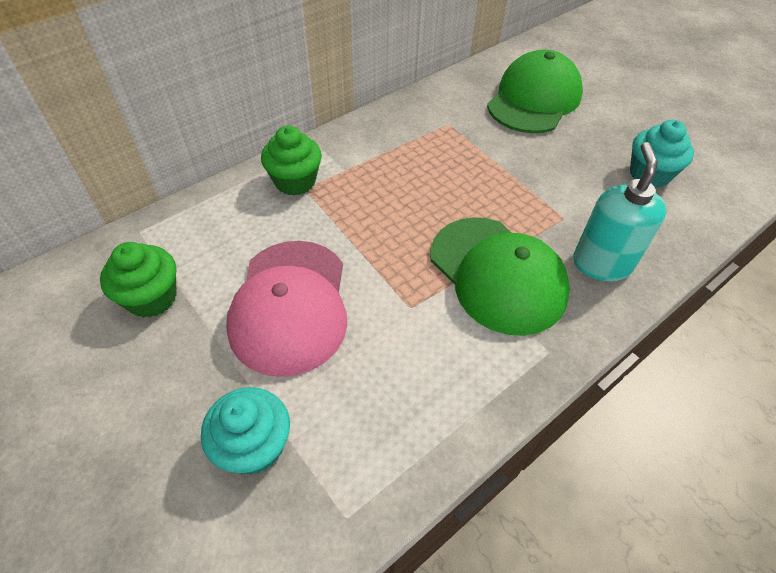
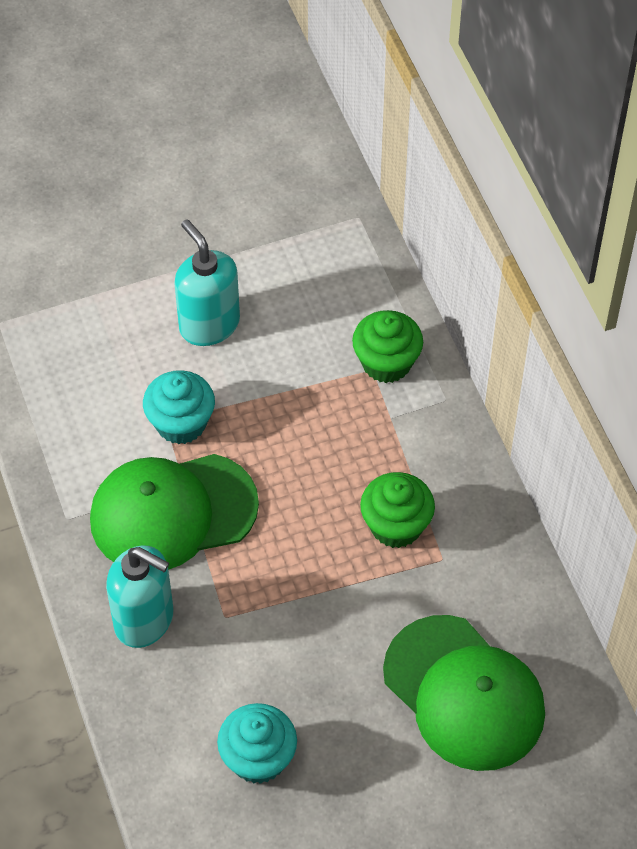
camera: 110 degrees right, 5 degrees up
(152, 298) = (264, 222): green cupcake -> green cupcake (396, 525)
(254, 446) = (81, 276): turquoise cupcake -> turquoise cupcake (181, 423)
(290, 306) = (209, 325): pink cap -> turquoise soap dispenser

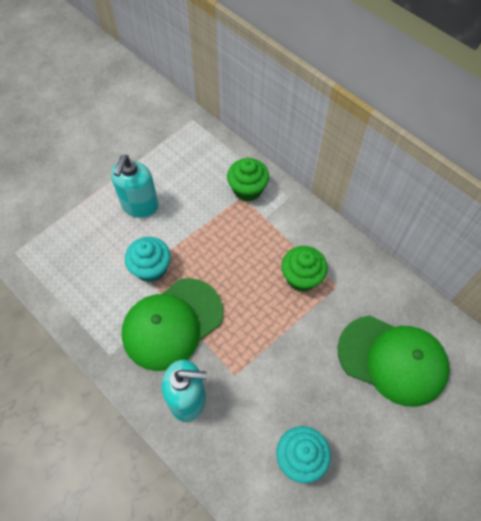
camera: 25 degrees left, 5 degrees up
(209, 325) = (140, 206): turquoise soap dispenser -> turquoise soap dispenser turned 105 degrees counterclockwise

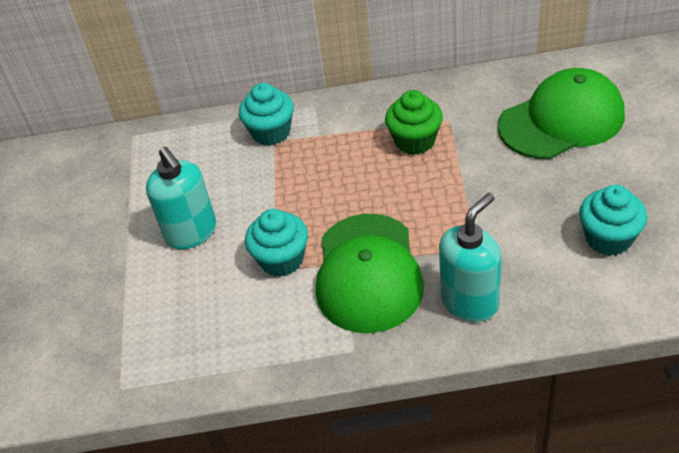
camera: 45 degrees left, 15 degrees down
(247, 189) = (271, 132): green cupcake -> turquoise cupcake

